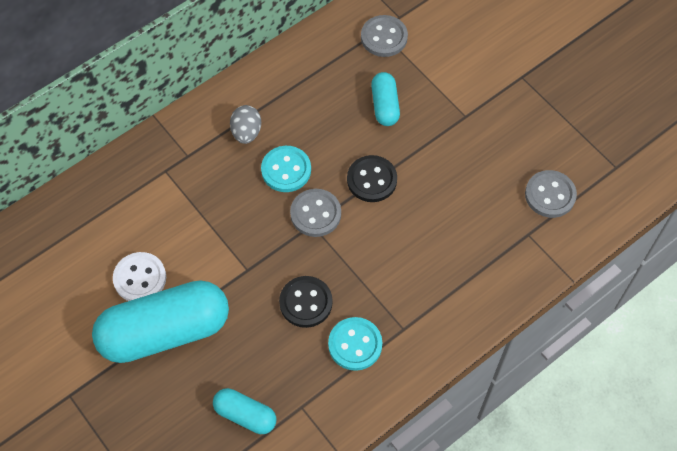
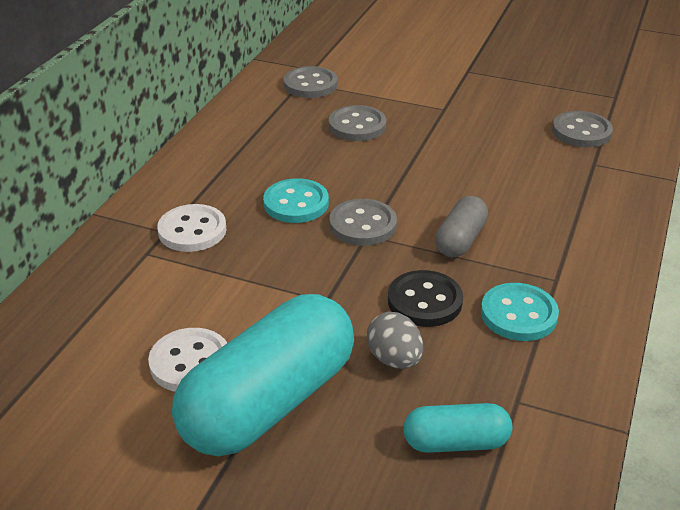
camera: 30 degrees left, 25 degrees down
(204, 163) = (192, 230): none -> white button
(246, 132) = (223, 190): grey egg -> grey egg (394, 359)
(369, 261) = (460, 240): none -> grey capsule
(372, 180) = (398, 179): black button -> none
(385, 105) = (357, 126): turquoise capsule -> grey button

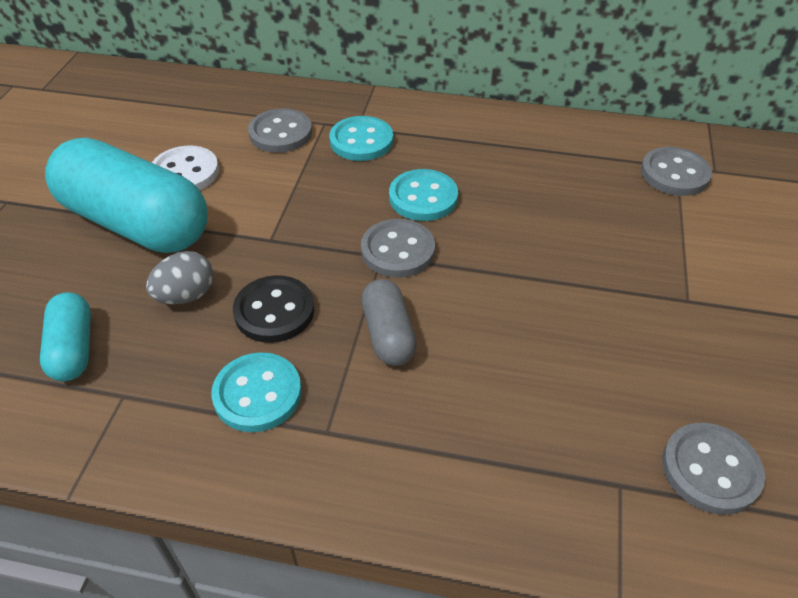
camera: 80 degrees right, 10 degrees up
(192, 230) = (361, 141): white button -> turquoise button
(357, 126) = (599, 223): grey button -> grey button (280, 133)
(460, 240) = (388, 334): grey capsule -> grey capsule turned 60 degrees clockwise

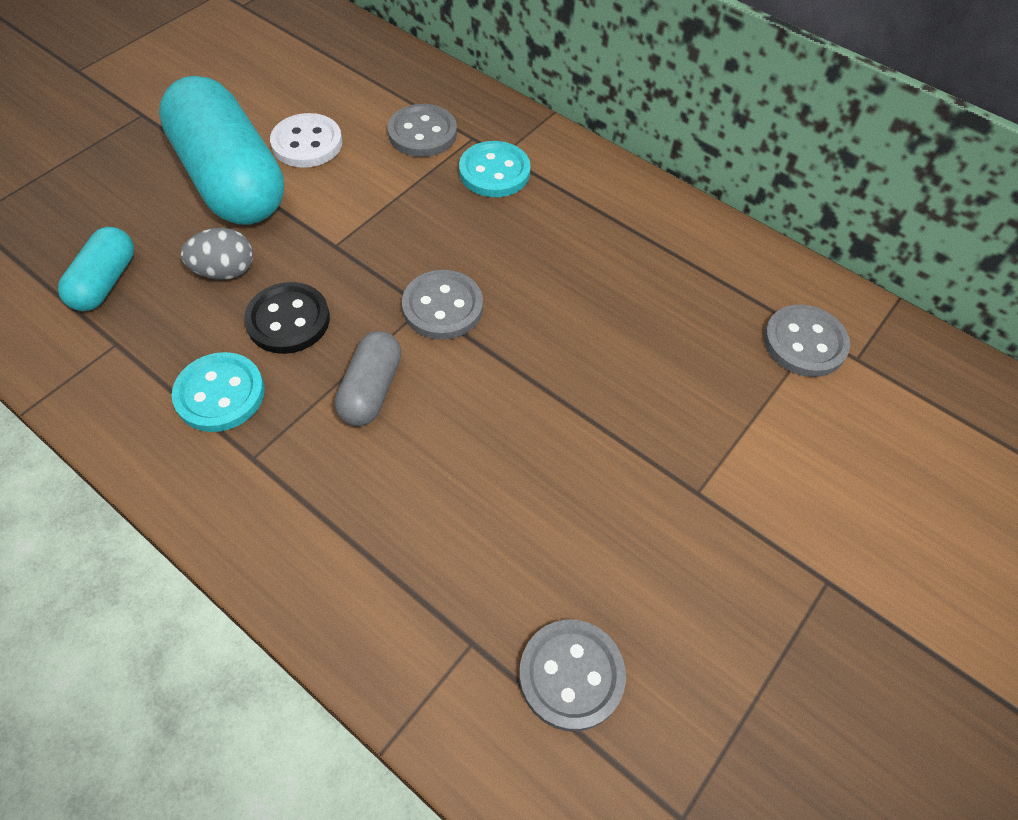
camera: 25 degrees right, 10 degrees up
(423, 197) = (509, 260): turquoise button -> none

